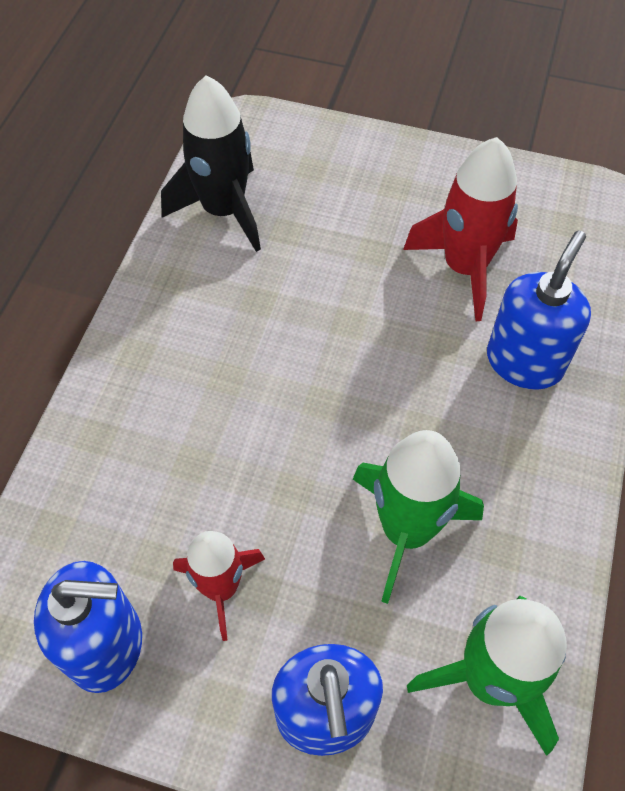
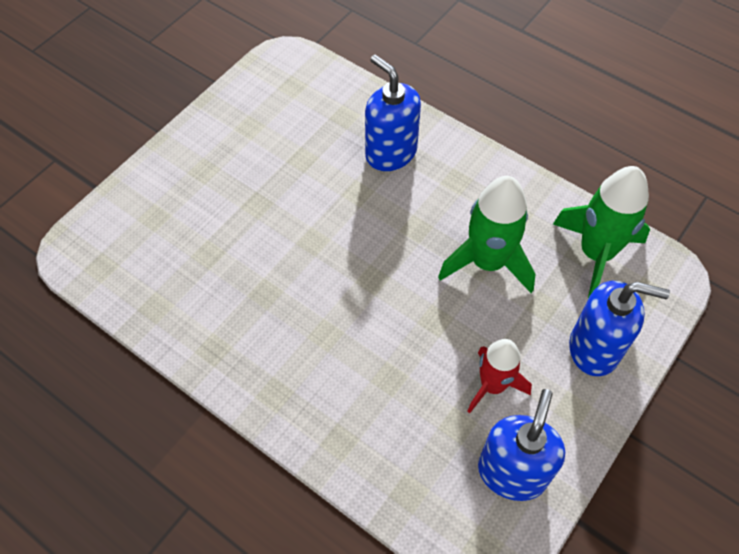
camera: 70 degrees left, 0 degrees up
(223, 211) = (163, 291): black rocket -> none
(464, 268) = (300, 156): red rocket -> none

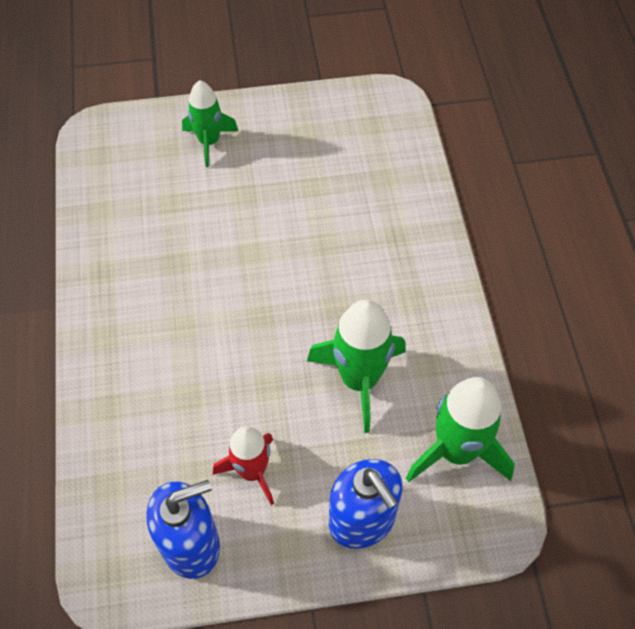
camera: 45 degrees right, 0 degrees up
(183, 187) = (209, 142): none -> green rocket
(390, 153) = (385, 234): blue soap dispenser -> none

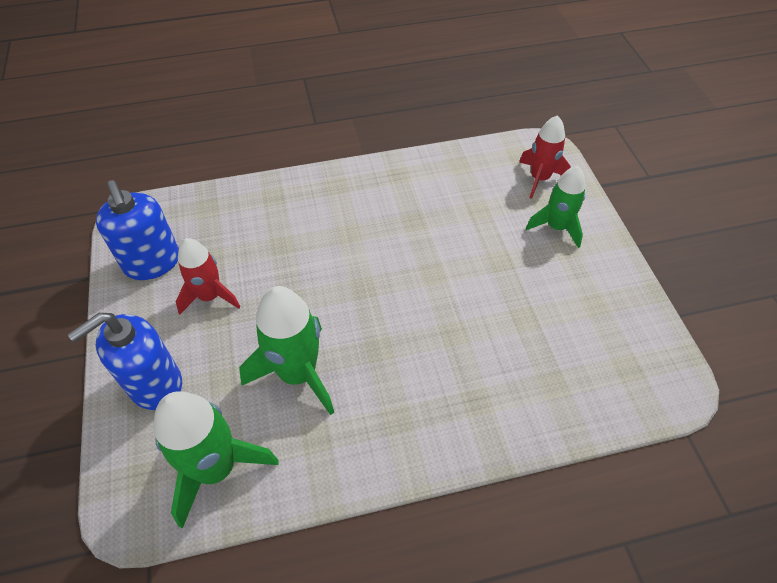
camera: 85 degrees right, 5 degrees down
(139, 143) = (539, 178): none -> red rocket

